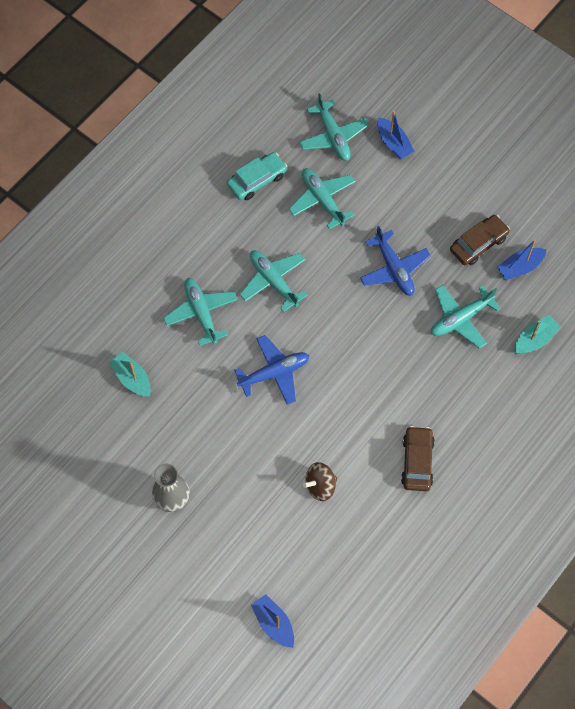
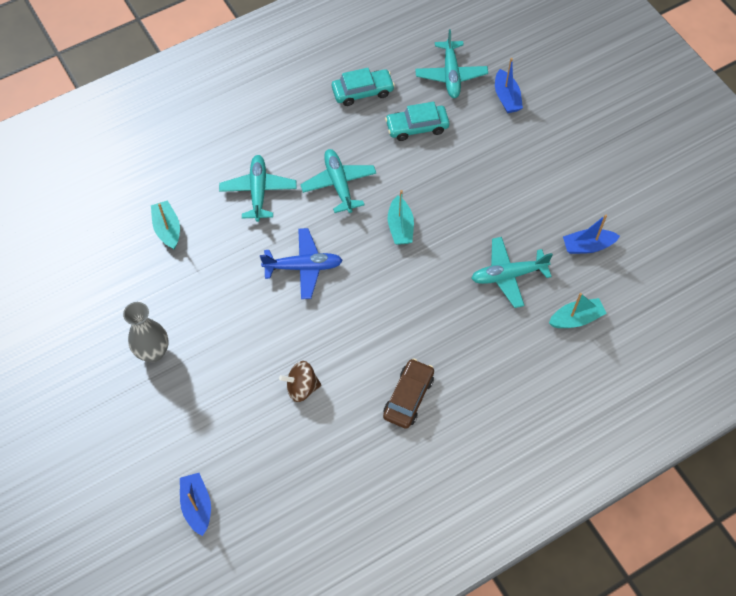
camera: 20 degrees right, 5 degrees down
(322, 200) = (417, 127): turquoise plane -> turquoise car
(346, 304) = (400, 227): none -> turquoise boat
(394, 268) = (460, 209): blue plane -> none
(478, 244) = (554, 211): brown car -> none

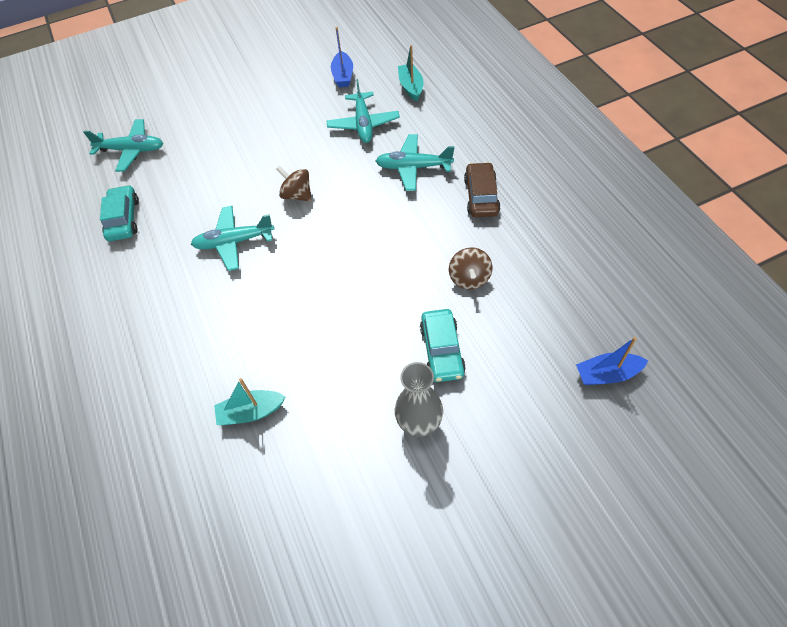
camera: 80 degrees left, 5 degrees down
(258, 191) = (223, 315): turquoise plane -> turquoise plane (413, 167)
(303, 267) = (328, 275): blue plane -> none
(400, 227) = (297, 195): turquoise boat -> brown spinning top
(408, 397) = (481, 196): brown car -> brown car turned 60 degrees clockwise
(417, 127) = (184, 178): turquoise car -> turquoise car (442, 350)
(506, 98) = (174, 114): blue boat -> none

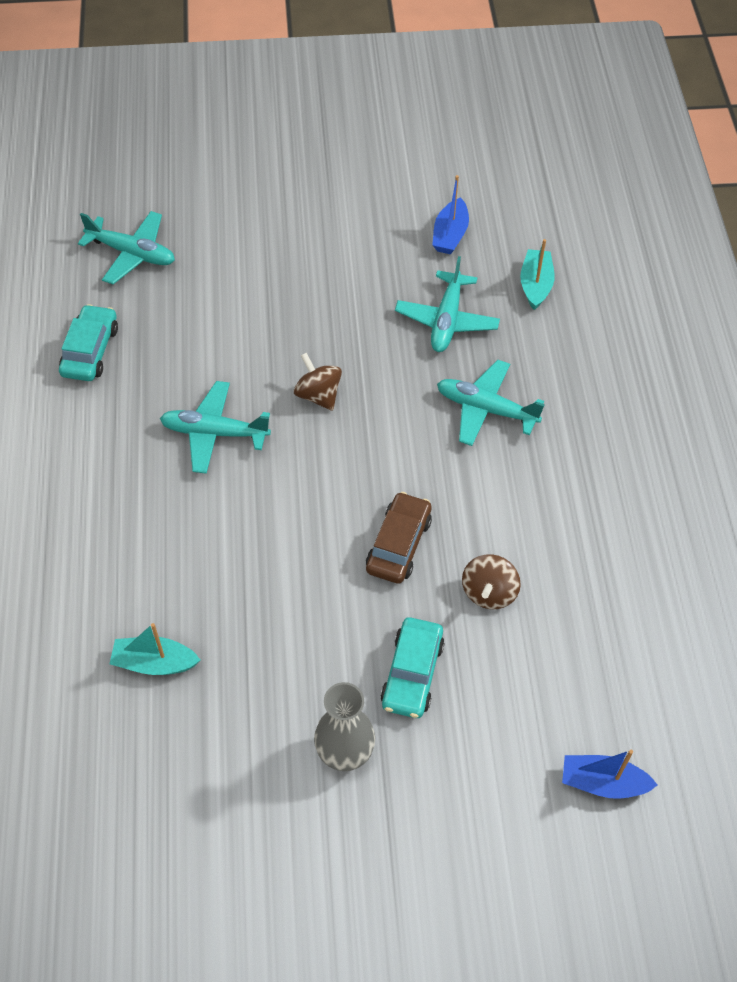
camera: 15 degrees right, 0 degrees up
(481, 196) = (557, 483): brown car -> brown car (398, 544)

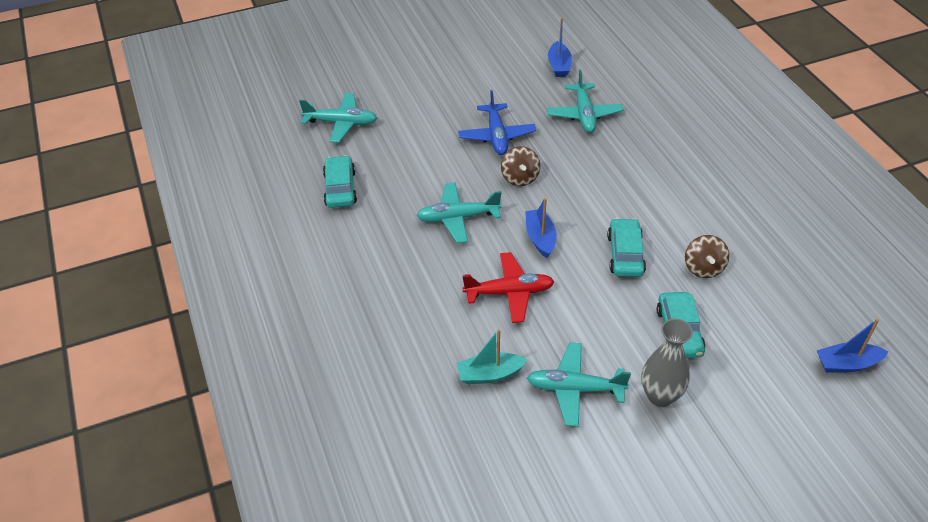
camera: 15 degrees left, 10 degrees down
(229, 557) = (509, 292): none -> red plane
(303, 490) = (540, 238): none -> blue boat
(318, 324) = (497, 136): none -> blue plane
(318, 395) = (520, 178): brown spinning top -> brown spinning top turned 135 degrees counterclockwise
(398, 544) = (625, 254): brown car -> turquoise car
(486, 409) = (639, 160): turquoise plane -> turquoise plane (575, 389)
(535, 285) = (632, 82): turquoise boat -> none

